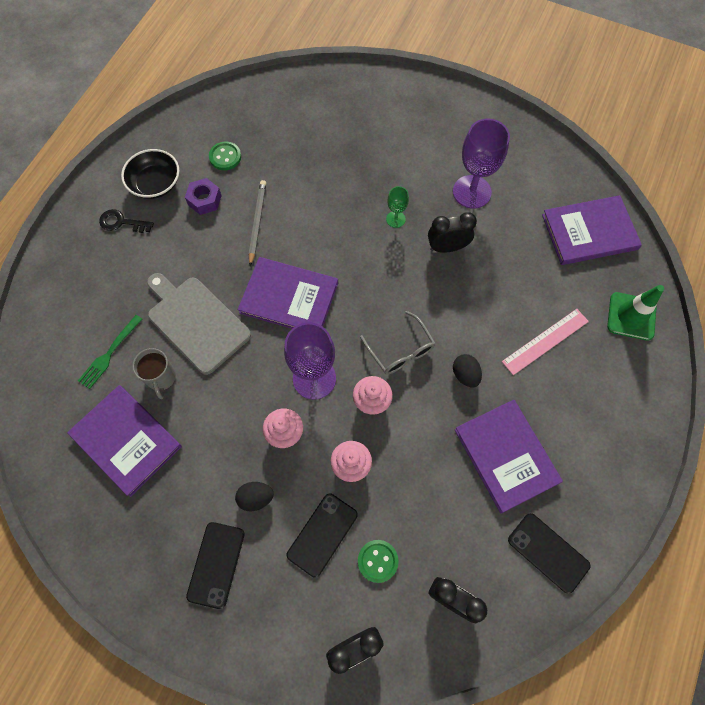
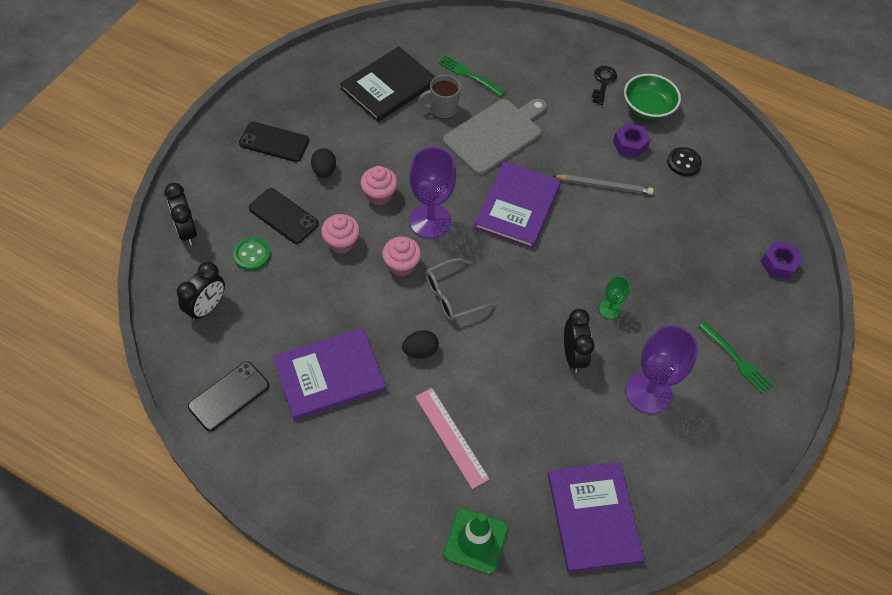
camera: 90 degrees right, 10 degrees down
(126, 440) = (388, 86): purple book -> black book
(155, 184) = (648, 107): black bowl -> green bowl
(225, 157) = (683, 163): green button -> black button
(332, 94) = (779, 264): none -> purple nut
(429, 129) = (736, 359): none -> green fork

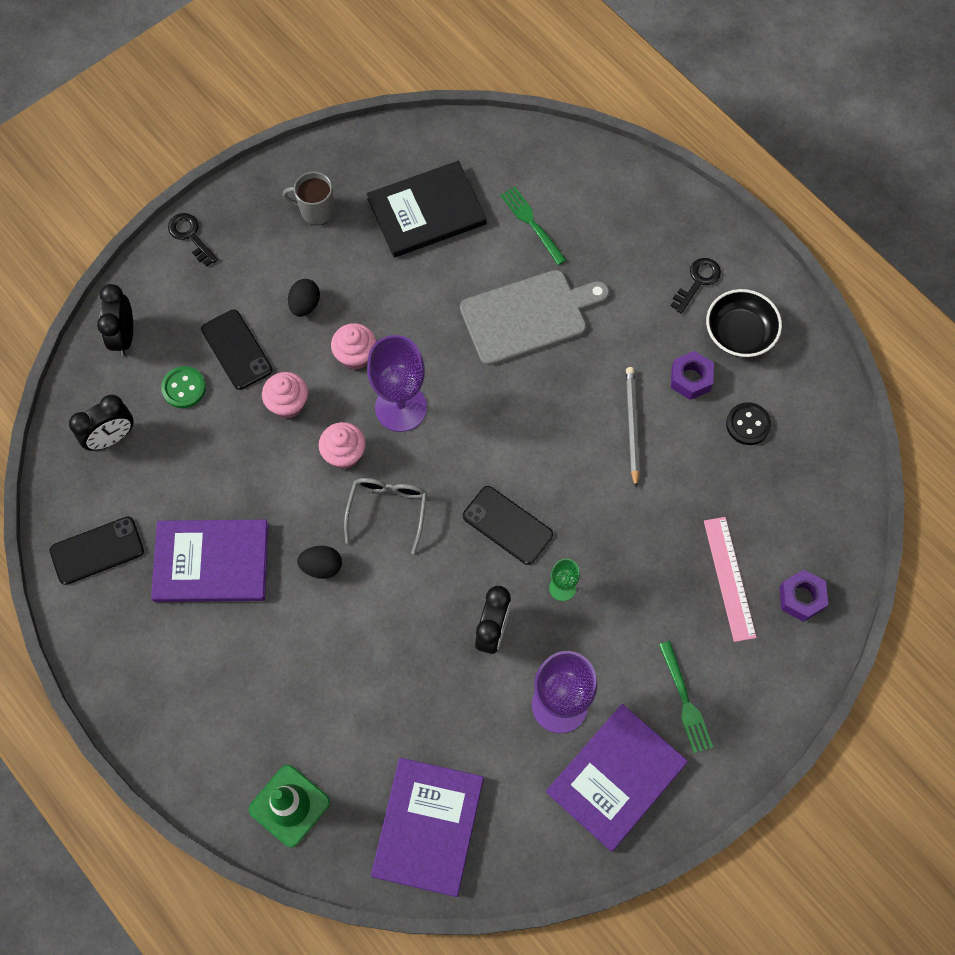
camera: 25 degrees right, 10 degrees up
(212, 147) = (190, 236): none -> black key
(274, 142) = (262, 250): black phone -> black phone (507, 525)
(442, 109) = (478, 262): grey mug -> grey mug (316, 211)
(451, 437) = (313, 680): pink ruler -> pink ruler (729, 578)
(453, 295) = (387, 511): grey glasses -> grey glasses turned 105 degrees clockwise
(517, 207) = (512, 421): purple book -> purple book (616, 777)
(604, 186) = (632, 425): grey pencil -> grey pencil turned 120 degrees counterclockwise
(648, 107) = (739, 333): green bowl -> black bowl

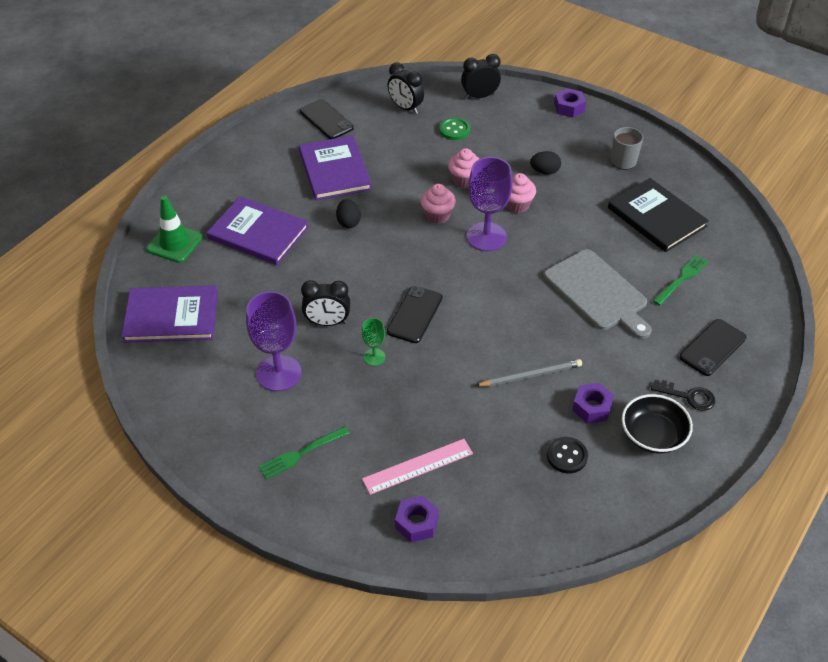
camera: 75 degrees right, 20 degrees down
(190, 236) = (569, 107): black key -> purple nut
(237, 349) = (494, 147): black phone -> black phone (712, 347)
(387, 511) = (402, 247): grey glasses -> none
(616, 777) = (228, 419): purple book -> purple book (258, 233)

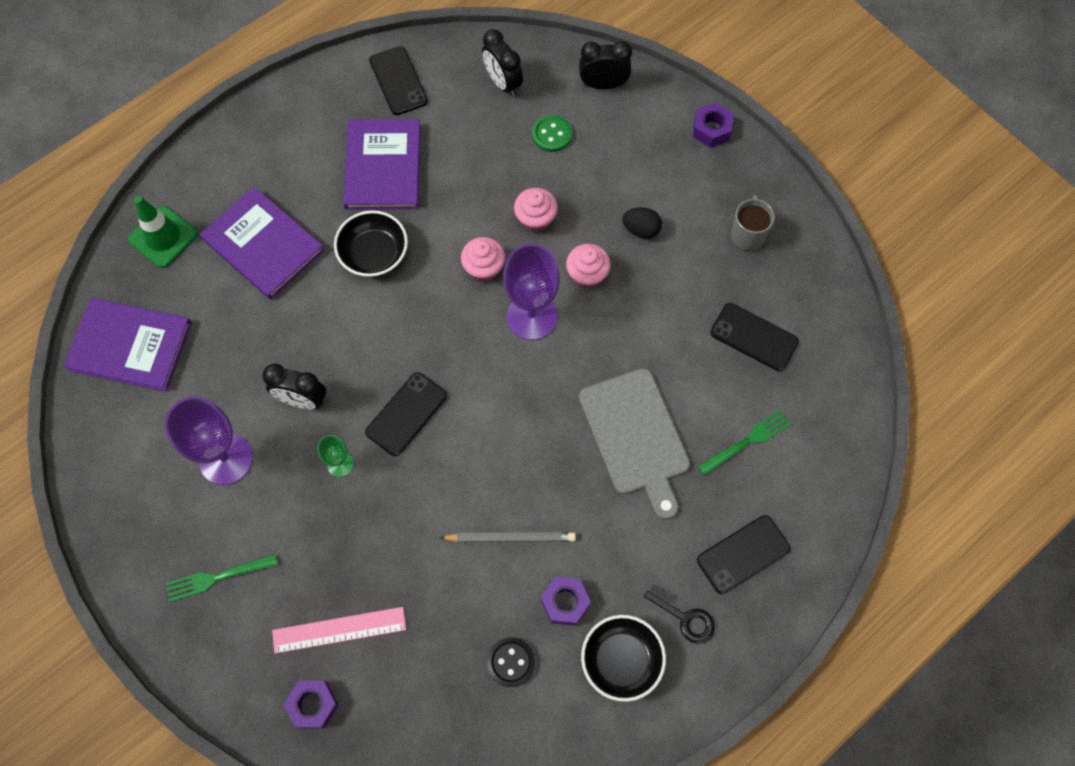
camera: 15 degrees right, 20 degrees up
(348, 222) = (374, 254): black egg -> black bowl
(656, 217) = (754, 337): black book -> black phone

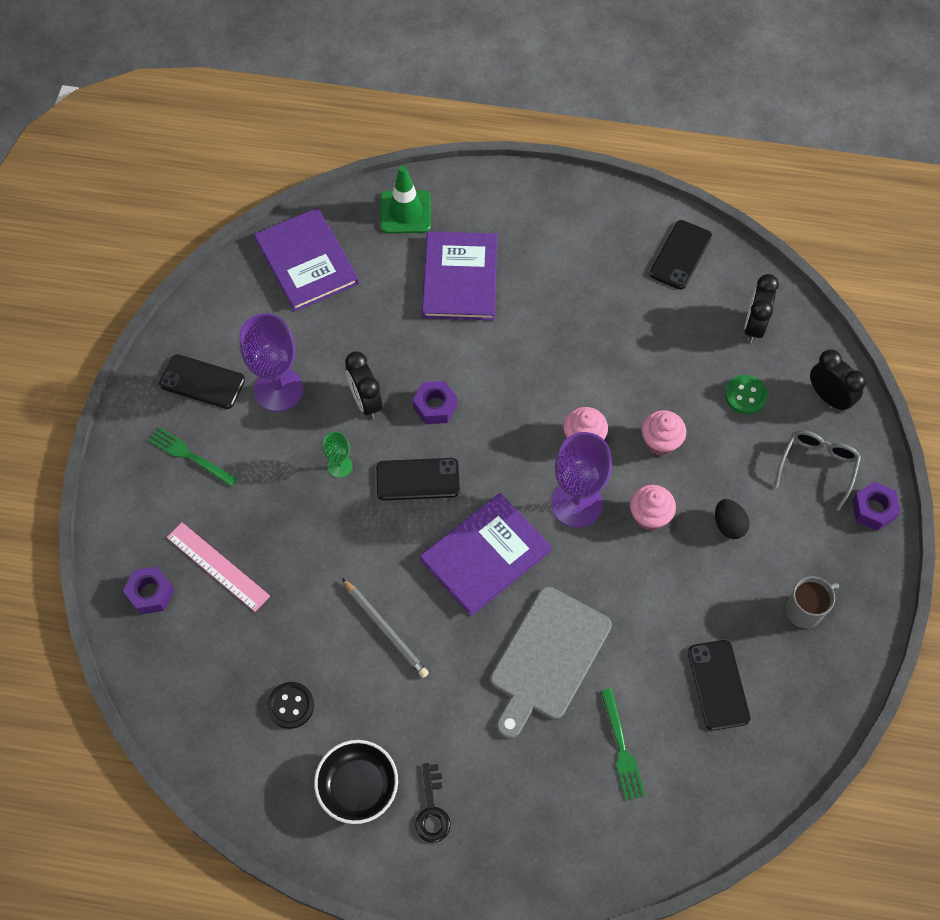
camera: 50 degrees right, 5 degrees down
(374, 254) = (523, 354): black bowl -> none
(383, 166) = (599, 303): purple book -> purple book (485, 555)
(565, 602) = (368, 709): purple nut -> purple nut (435, 406)
(649, 137) = (817, 467): none -> grey glasses
(743, 554) = (522, 817): black phone -> black phone (202, 382)
(747, 441) = (621, 748): green fork -> green fork turned 60 degrees clockwise

